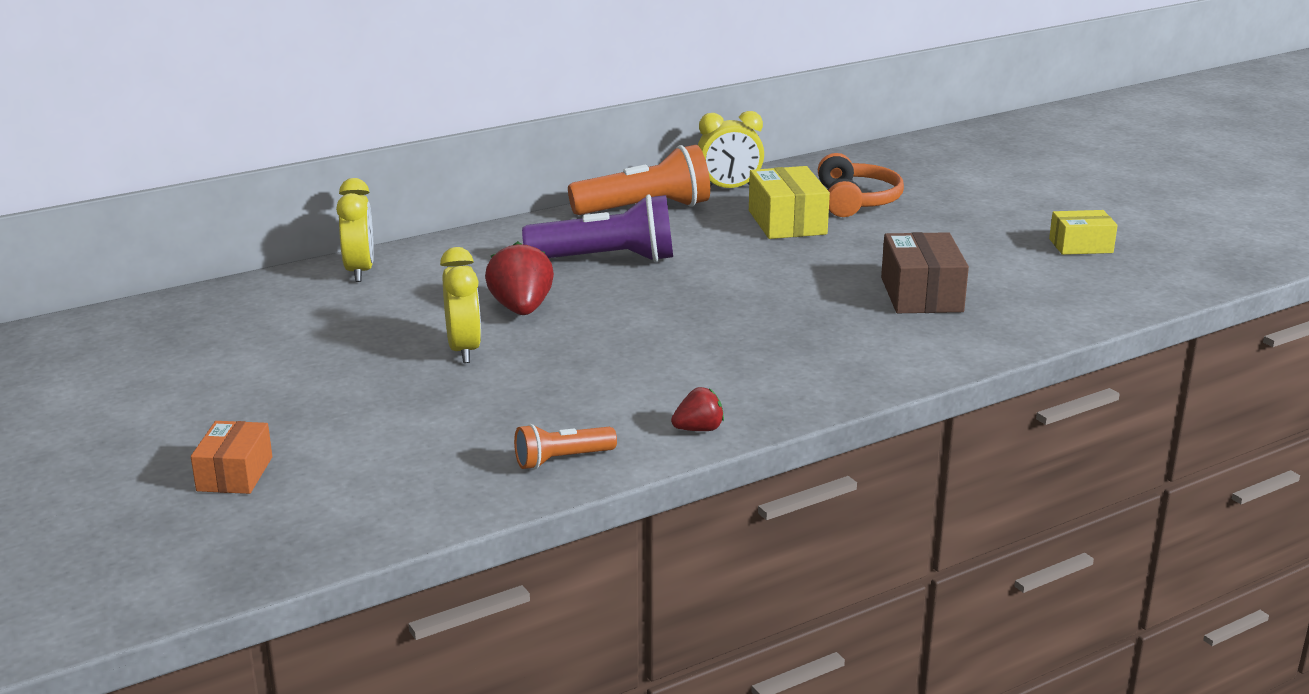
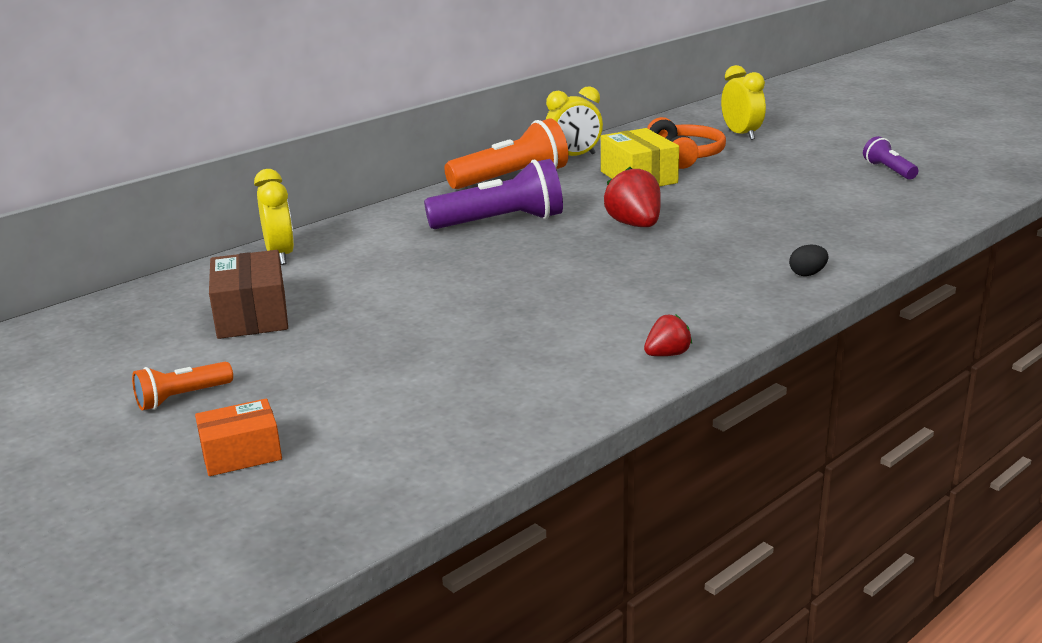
camera: 10 degrees left, 0 degrees up
(235, 474) = (241, 454): orange box -> orange box turned 75 degrees clockwise
(464, 350) = (412, 311): yellow clock -> yellow clock (741, 134)
(521, 309) = (447, 271): red strawberry -> red strawberry (635, 225)
(562, 460) = (557, 398): orange flashlight -> orange flashlight (182, 398)
(903, 359) = (807, 274): none -> black egg
(921, 295) = (787, 221): brown box -> brown box (252, 315)
(1080, 246) = (889, 170): yellow box -> purple flashlight

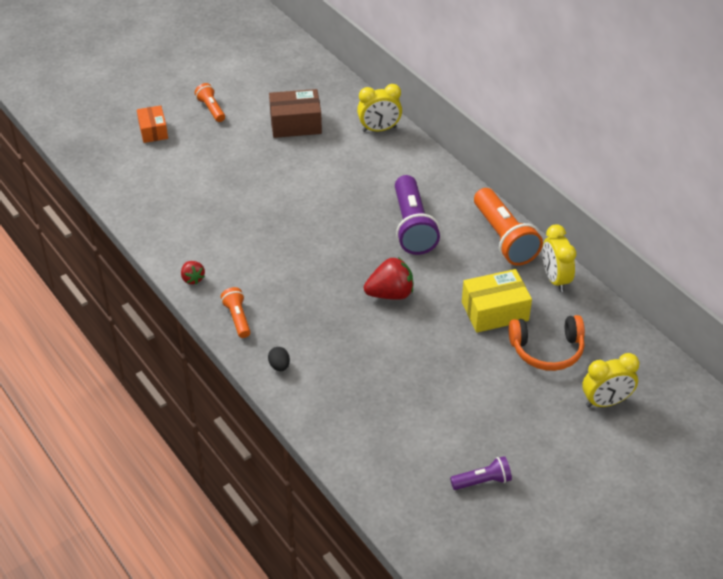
camera: 95 degrees right, 20 degrees up
(735, 310) = (237, 318): none -> orange flashlight

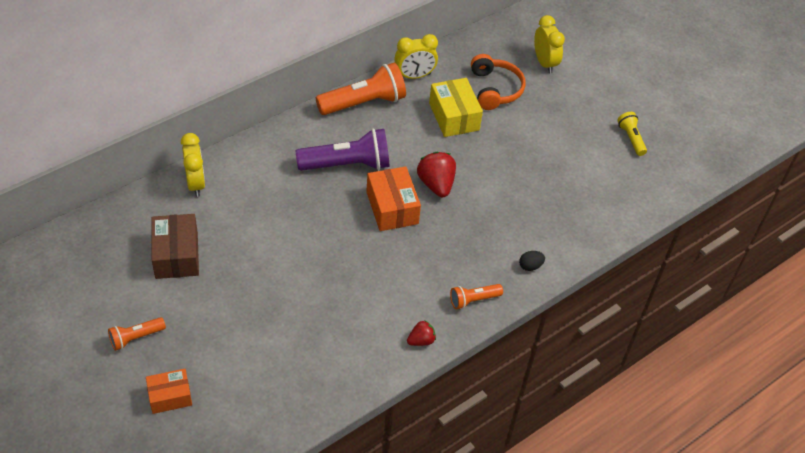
camera: 95 degrees left, 5 degrees up
(356, 259) = (392, 208): none -> orange box
(482, 481) = (631, 138): purple flashlight -> yellow flashlight

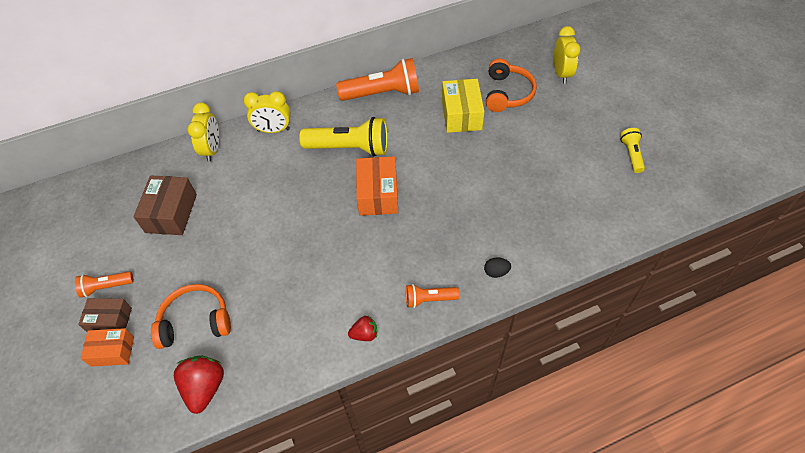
camera: 20 degrees right, 5 degrees up
(154, 368) = (110, 320): none -> brown box
(246, 356) = (195, 321): none -> orange headphones
(347, 164) = (349, 148): purple flashlight -> yellow flashlight
(414, 76) = (435, 74): yellow clock -> yellow clock (273, 130)
(436, 184) = (426, 177): red strawberry -> red strawberry (205, 387)

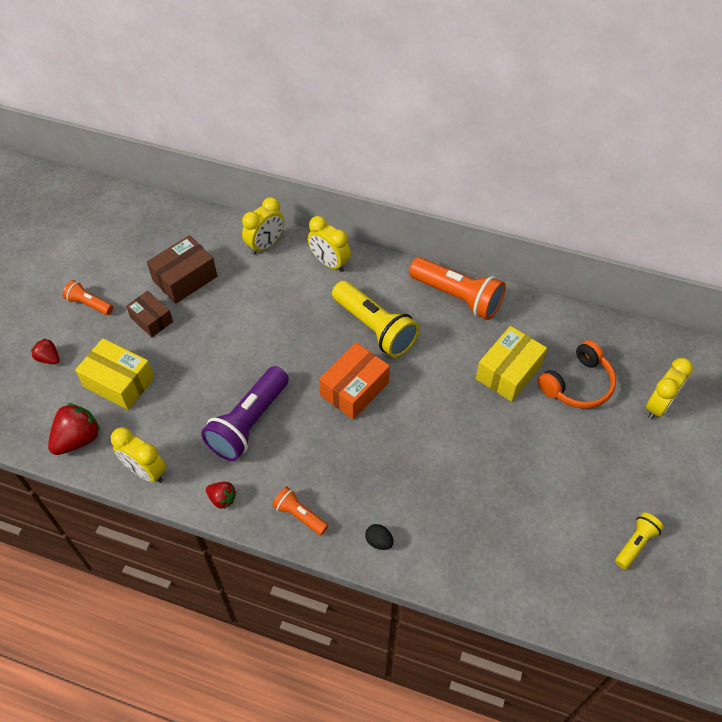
camera: 40 degrees right, 0 degrees up
(110, 320) = (68, 333): brown box -> brown box (151, 319)
(112, 351) = (49, 358): orange box -> red strawberry
(195, 321) = (119, 382): orange headphones -> yellow box
(286, 364) = (146, 471): none -> yellow clock
(328, 270) = (249, 423): none -> purple flashlight

